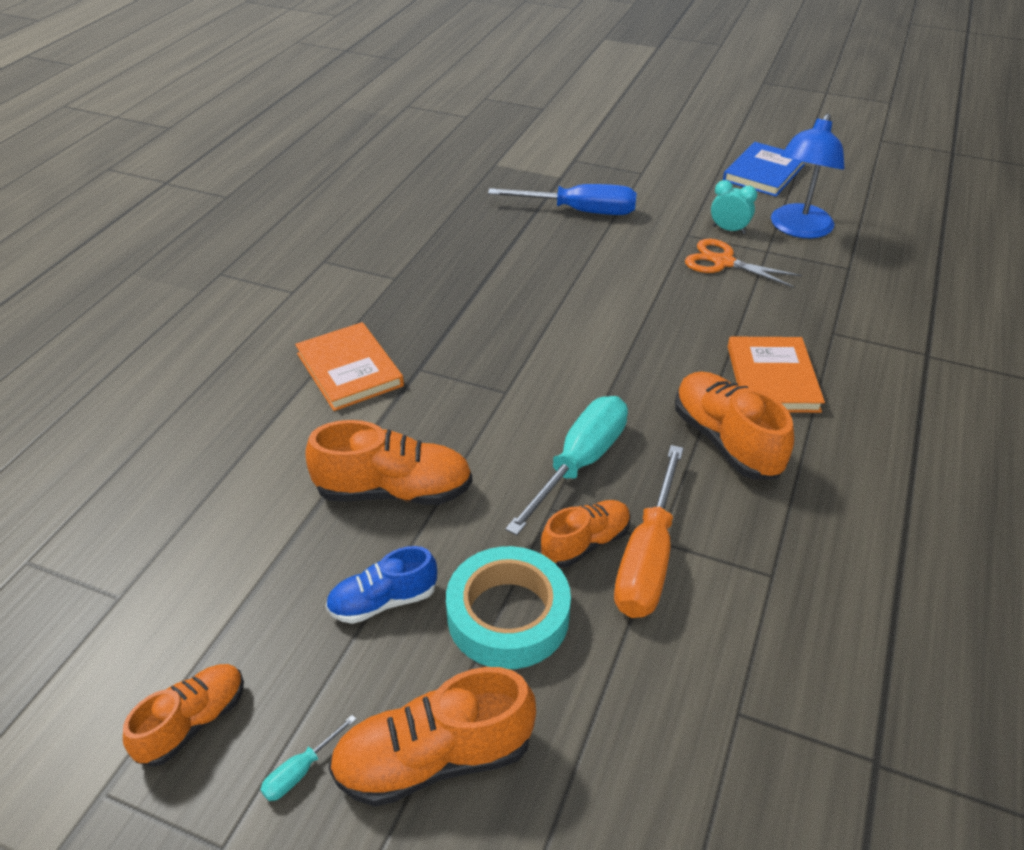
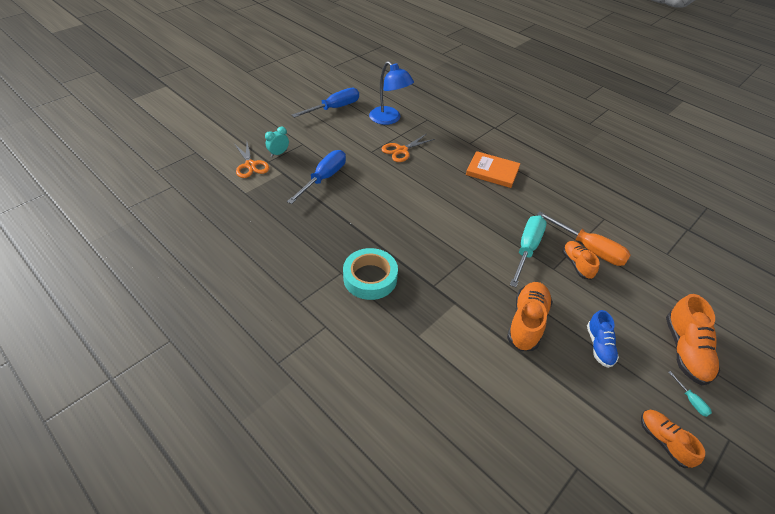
camera: 70 degrees left, 5 degrees up
(349, 370) = (420, 316): orange book -> none
(508, 616) = (613, 303): turquoise tape -> turquoise tape (370, 278)
(554, 150) = (250, 165): none -> orange scissors
(580, 463) = (527, 249): turquoise screwdriver -> turquoise screwdriver turned 60 degrees clockwise
(726, 441) = (527, 200): orange shoe -> none
(729, 230) = (376, 138): turquoise clock -> turquoise clock (278, 153)
(764, 173) = (334, 108): blue book -> blue screwdriver

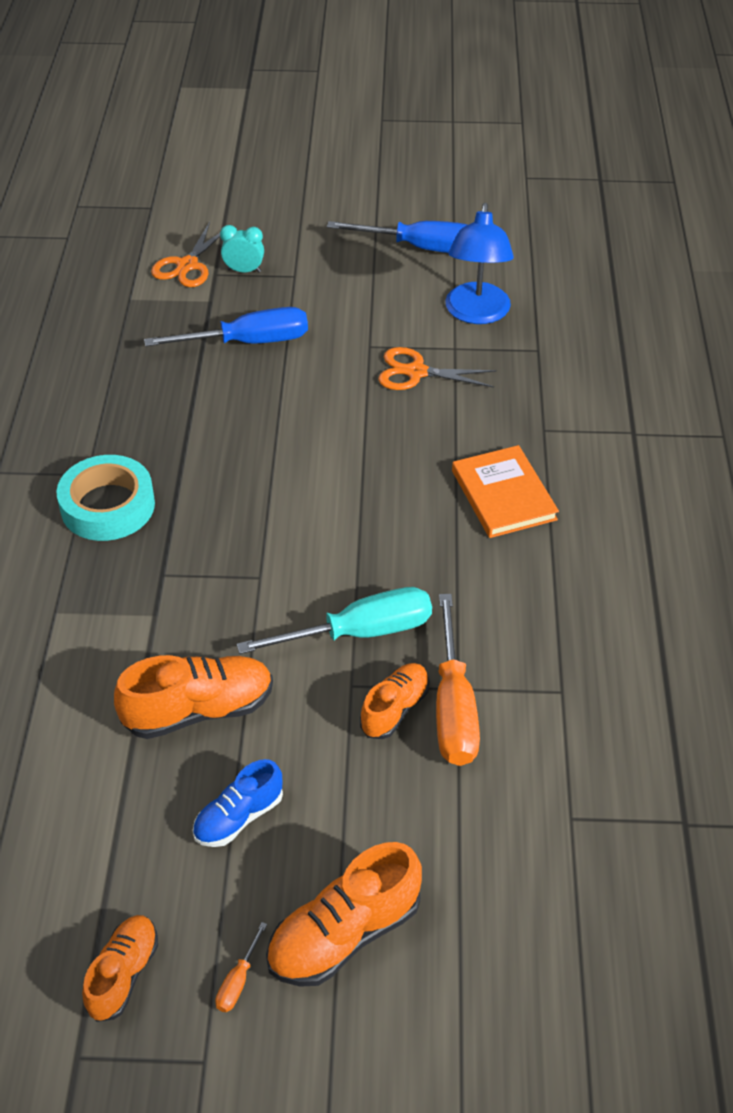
camera: 50 degrees right, 0 degrees up
(691, 400) = (238, 981): turquoise screwdriver -> orange screwdriver

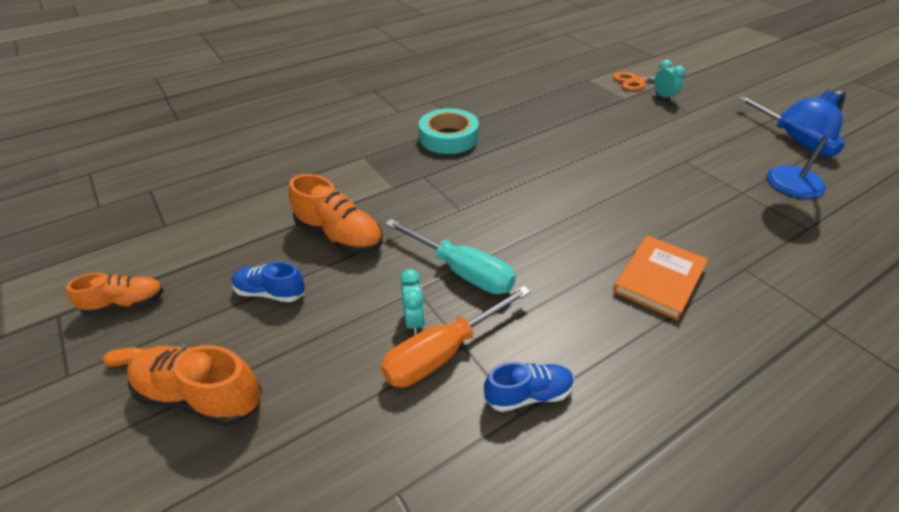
camera: 55 degrees right, 5 degrees down
(248, 342) = (619, 122): blue screwdriver -> none
(395, 709) = (414, 321): orange shoe -> turquoise clock
(416, 372) = (697, 187): orange scissors -> none
(548, 674) = (528, 395): none -> blue shoe

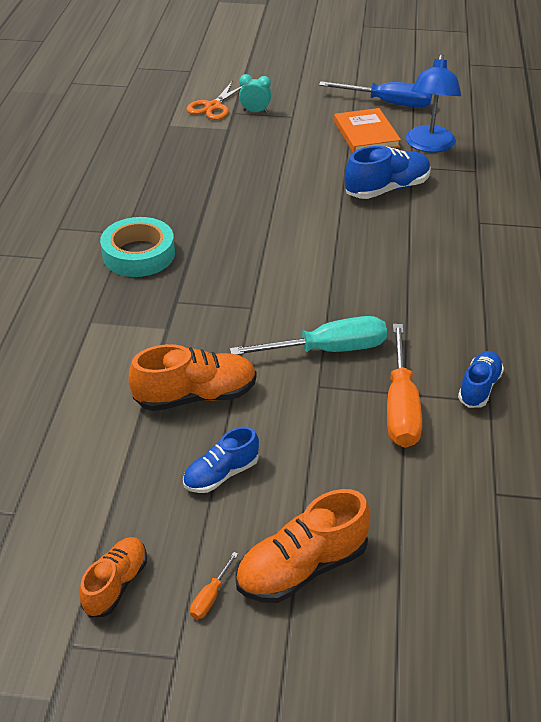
camera: 50 degrees left, 0 degrees up
(414, 321) = (353, 405): turquoise clock -> none
(659, 279) = (446, 263): orange book -> orange book (366, 134)
(692, 195) = (387, 189): none -> blue shoe

